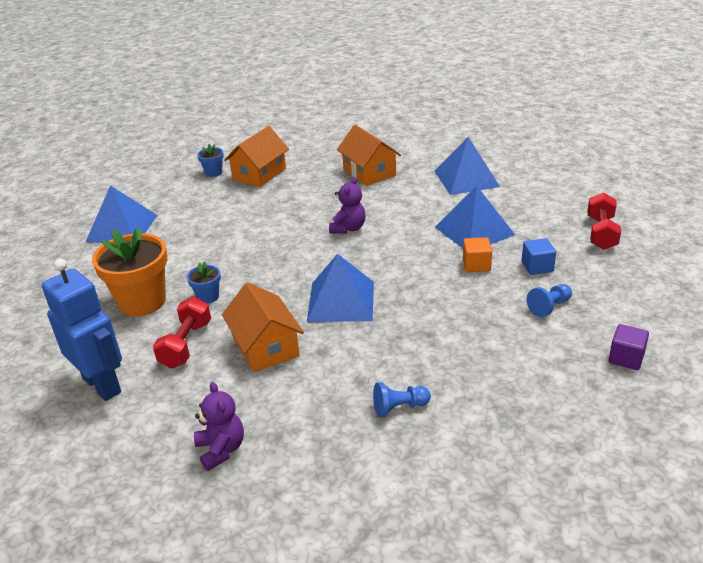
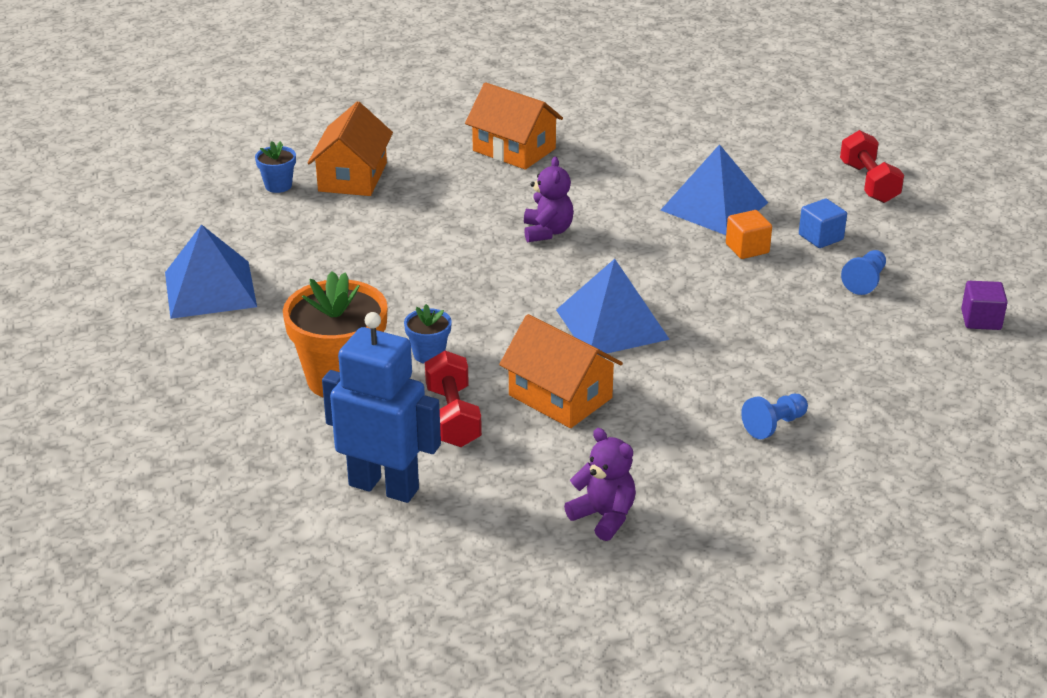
camera: 25 degrees left, 0 degrees up
(466, 178) = (654, 139): blue pyramid -> none

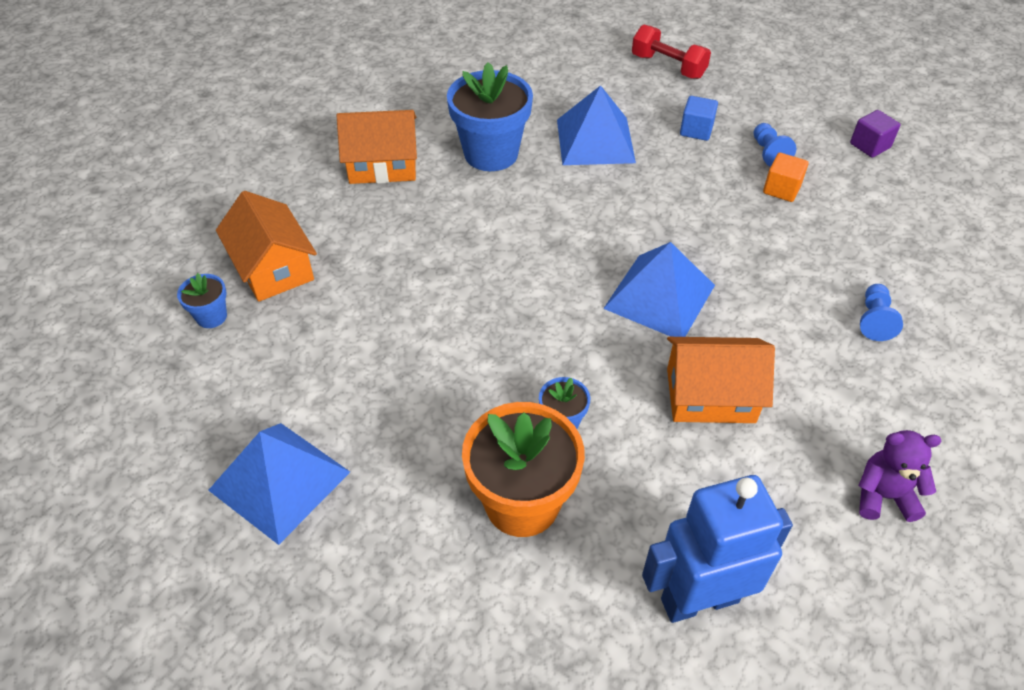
camera: 40 degrees left, 15 degrees up
(453, 417) = (660, 477): red dumbbell -> none
(547, 232) = (505, 233): purple teddy bear -> none
(611, 178) = (491, 153): none -> blue flower pot
(747, 248) = (663, 167): orange cube -> orange cube (781, 189)

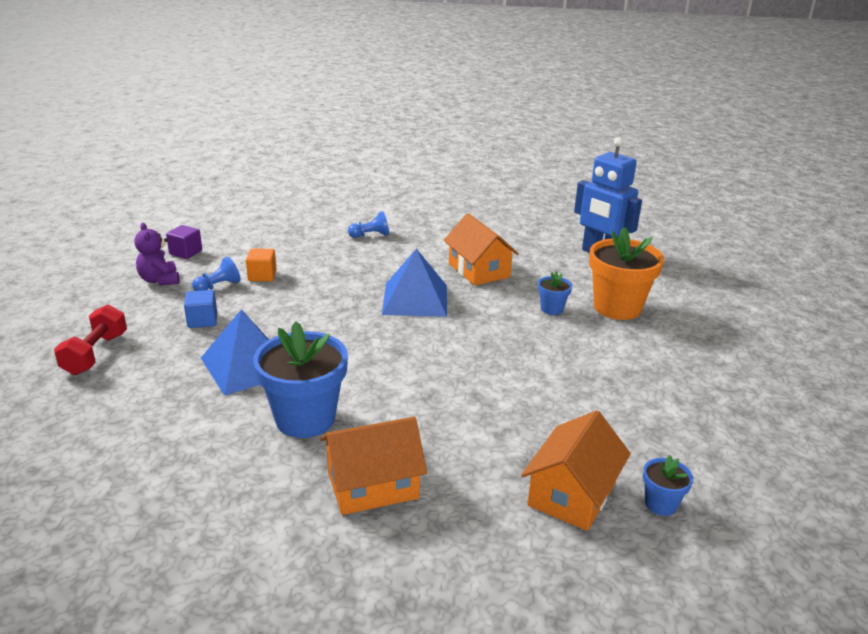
camera: 120 degrees left, 20 degrees down
(279, 481) = (723, 395): blue pyramid -> none
(382, 165) = (373, 485): orange house -> orange house turned 75 degrees counterclockwise
(883, 496) = (490, 223): purple teddy bear -> purple teddy bear (159, 280)

